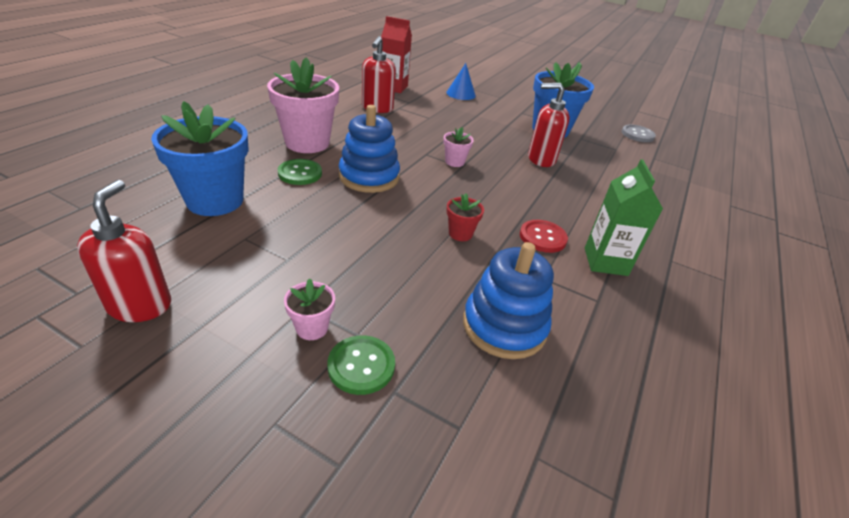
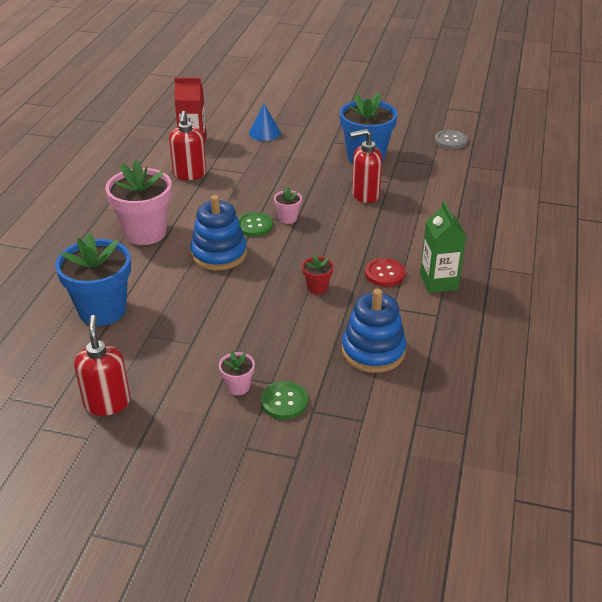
camera: 10 degrees left, 0 degrees up
(300, 173) = (157, 266): green button -> green button (254, 225)

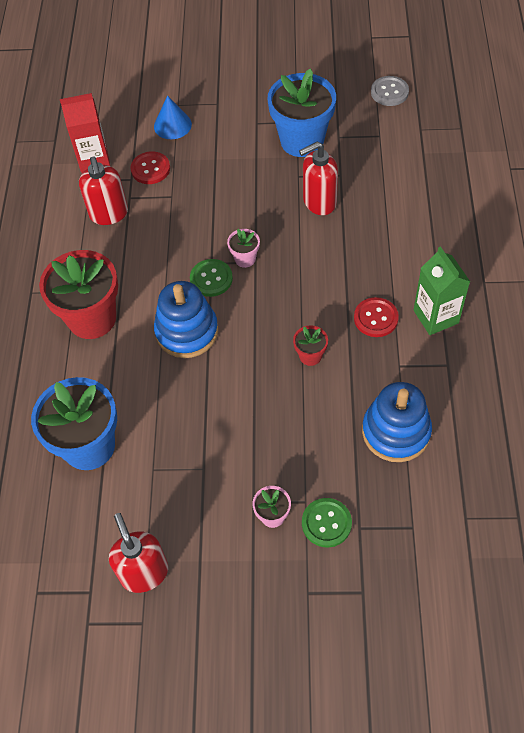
camera: 10 degrees left, 20 degrees up
(145, 232) = (92, 318): pink flower pot -> red flower pot
(235, 154) = (150, 169): none -> red button

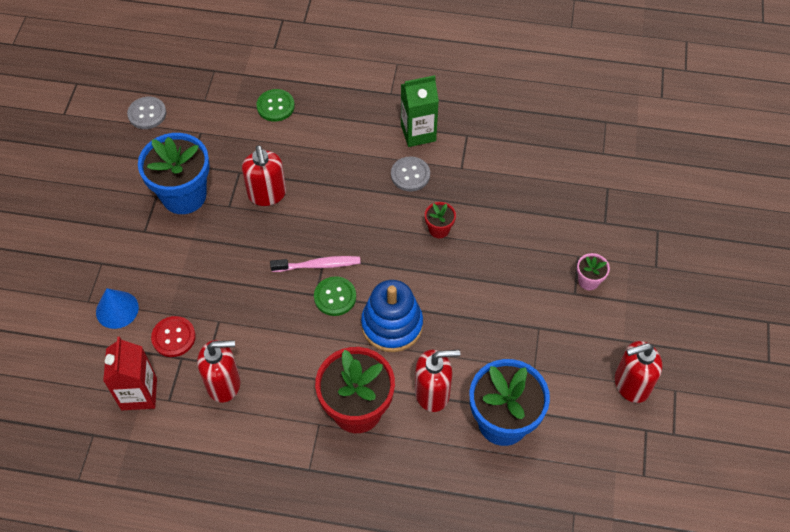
camera: 85 degrees left, 0 degrees up
(115, 378) = (432, 393): none -> red soap dispenser
(245, 259) = (318, 265): pink flower pot -> pink toothbrush
(326, 523) = (599, 244): green button -> green button (275, 106)
(376, 318) = (410, 175): red button -> grey button
(396, 432) = (523, 182): blue stacking toy -> none

